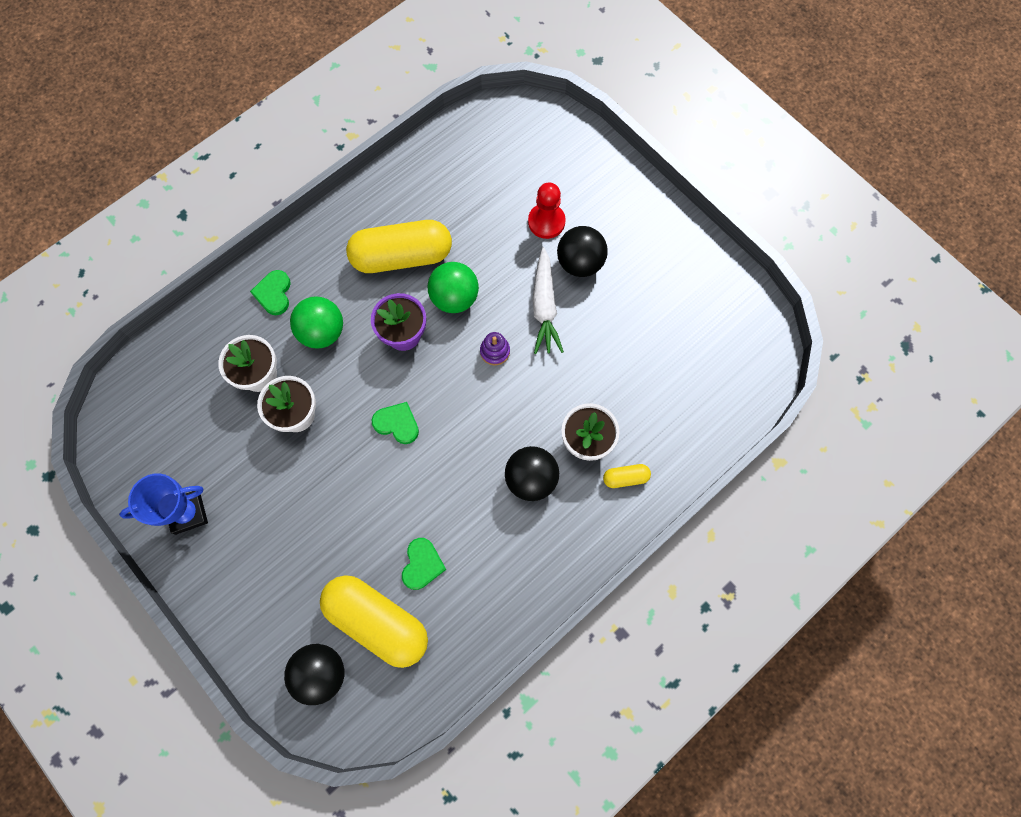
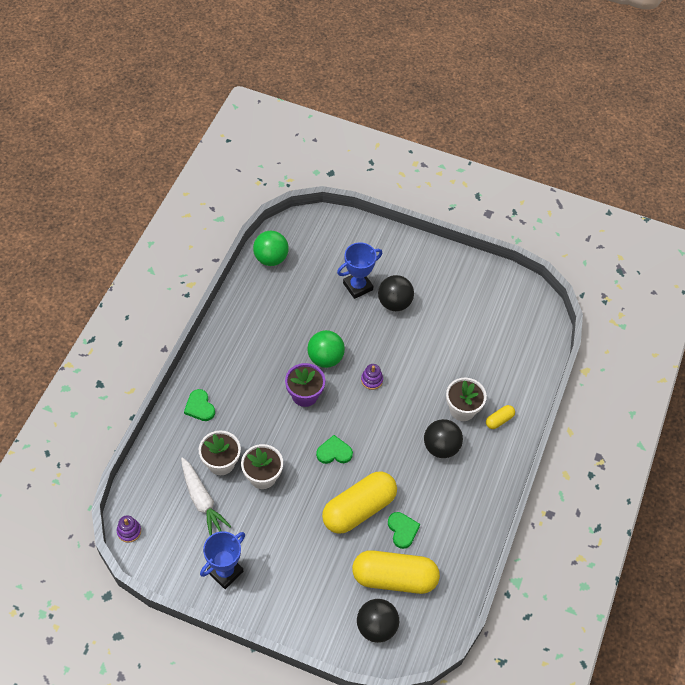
camera: 30 degrees left, 15 degrees down
(111, 410) = (129, 531): none -> purple stacking toy
(322, 332) = (248, 417): green ball -> green ball (271, 258)
(402, 256) = (274, 347): yellow capsule -> yellow capsule (359, 509)
(544, 306) = (387, 339): white carrot -> white carrot (202, 500)
(546, 222) = (358, 286): red pawn -> blue trophy

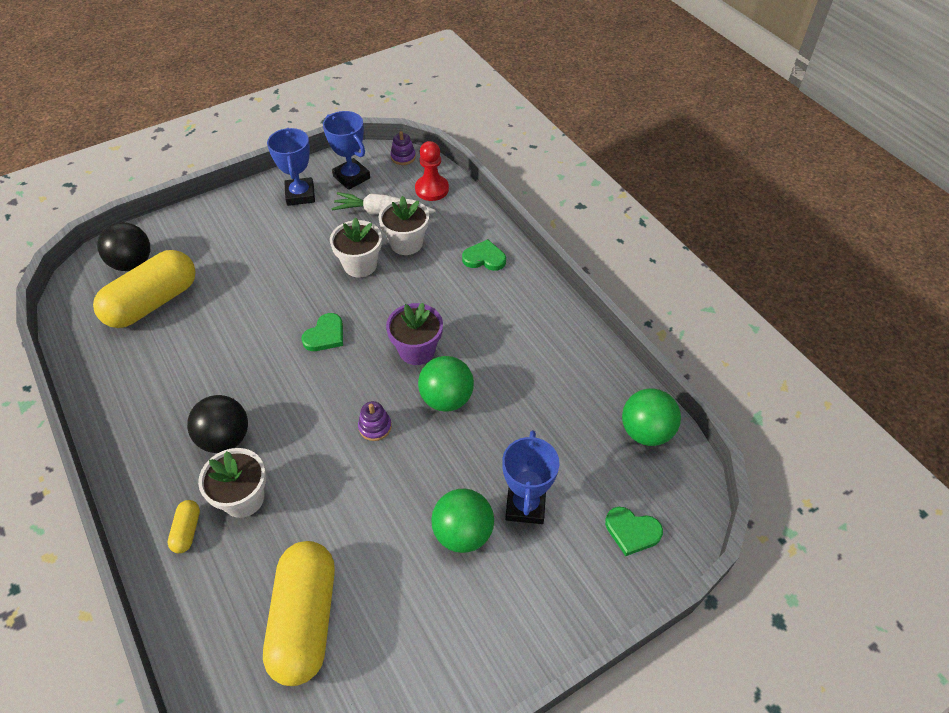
camera: 130 degrees right, 5 degrees down
(153, 485) = (432, 189): none -> red pawn
(179, 551) = (351, 177): none -> blue trophy
(359, 509) = (246, 318): yellow capsule -> yellow capsule (305, 620)
(394, 303) = (463, 533): black ball -> green ball
(402, 530) = (185, 339): green heart -> green heart (632, 531)

